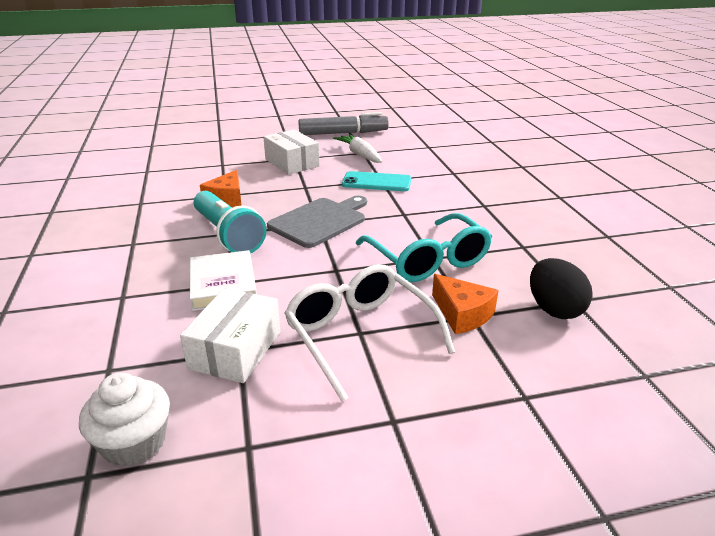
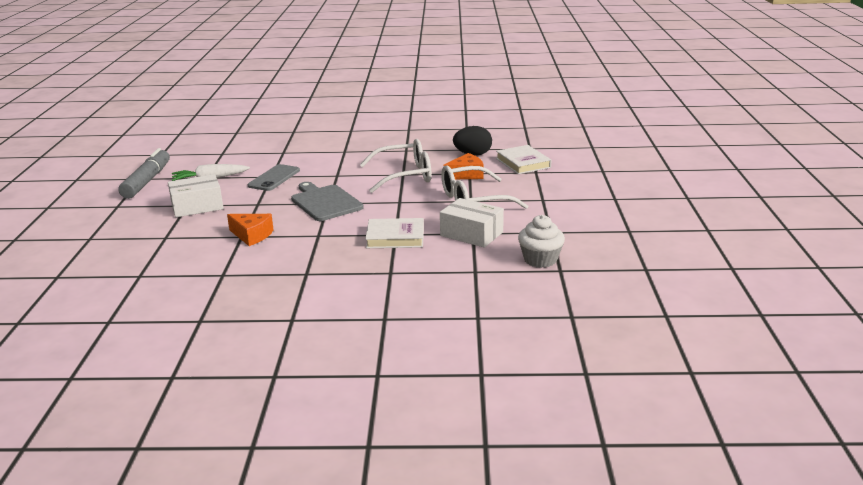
camera: 75 degrees left, 5 degrees down
(227, 235) = (321, 235): turquoise flashlight -> none
(376, 182) = (274, 178): turquoise phone -> grey phone
(428, 260) = (405, 175): turquoise glasses -> white glasses
(558, 374) = (523, 163): none -> white book

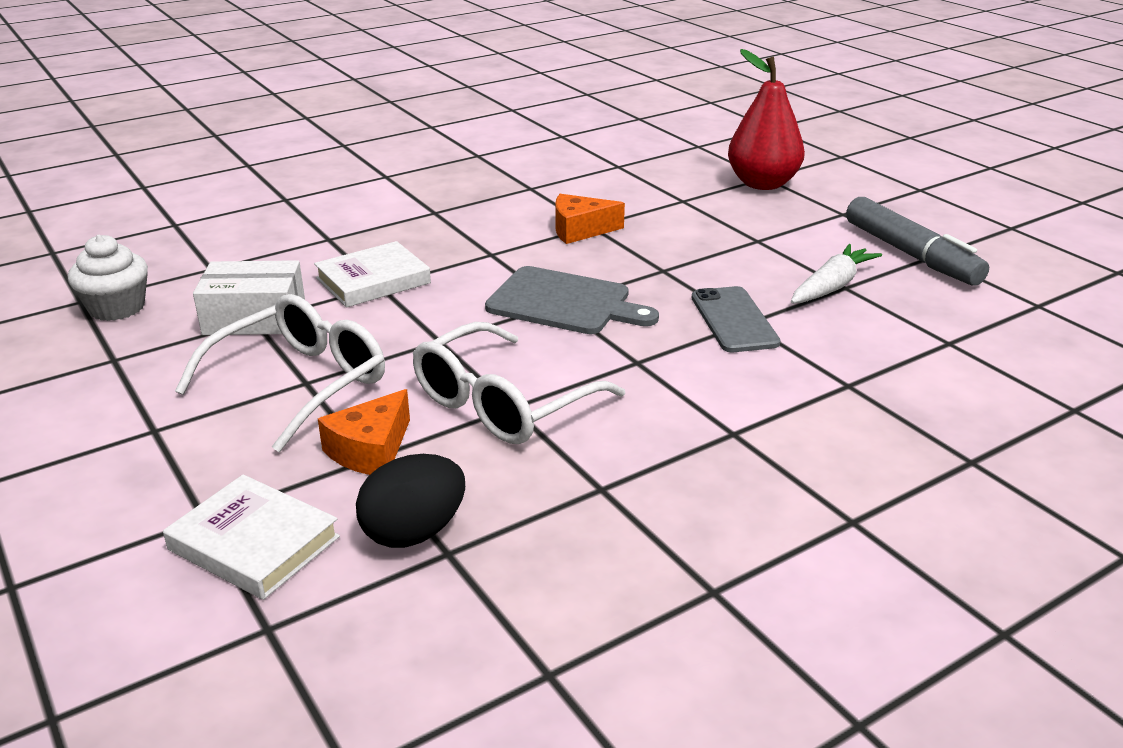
camera: 145 degrees right, 5 degrees up
(102, 234) = (762, 184): none -> red pear
(197, 206) = (738, 242): white box -> none

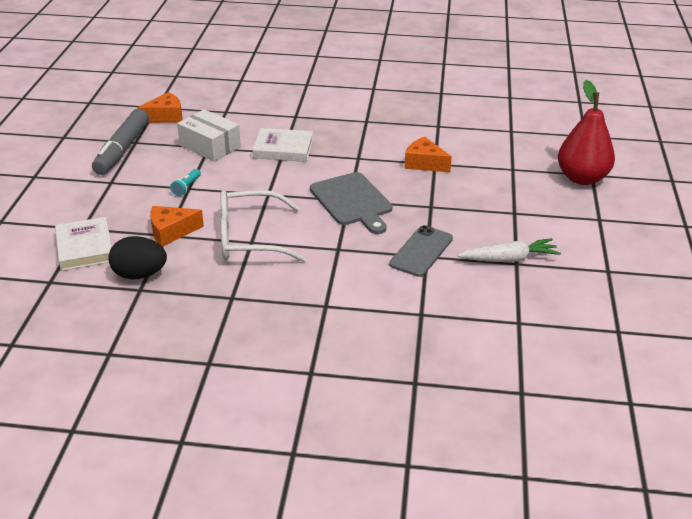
camera: 40 degrees right, 5 degrees up
(117, 308) = (165, 116): white cupcake -> orange cheese
(301, 383) = (186, 187): white glasses -> turquoise flashlight
(911, 254) = (594, 263): grey marker -> grey marker (122, 149)

